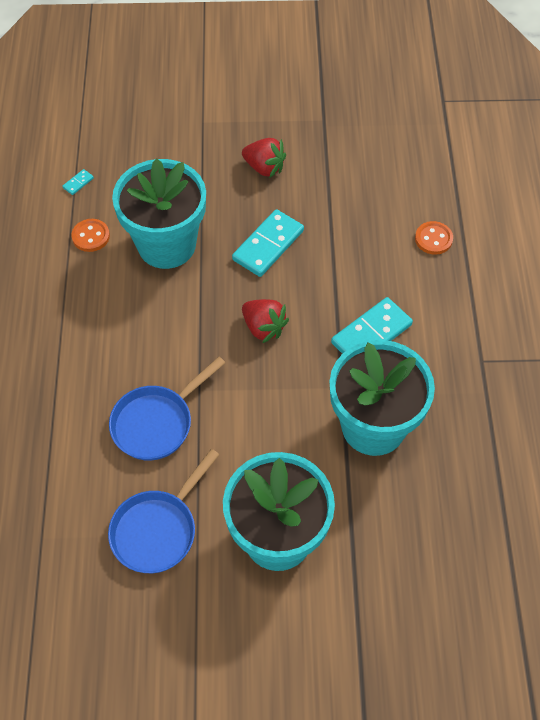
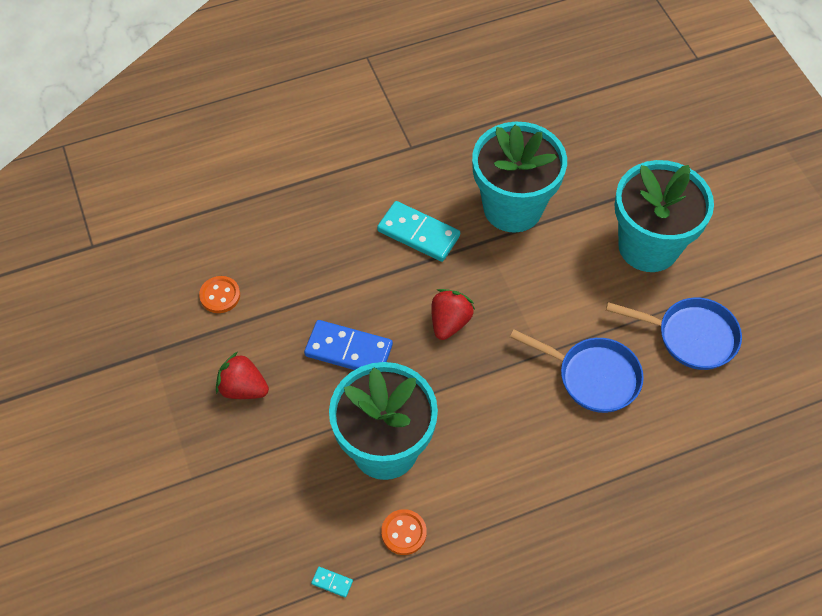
camera: 110 degrees left, 0 degrees up
(264, 167) = (243, 388): red strawberry -> red strawberry turned 75 degrees counterclockwise
(268, 245) = (349, 350): turquoise domino -> blue domino
(433, 239) = (288, 211): orange button -> orange button (220, 295)

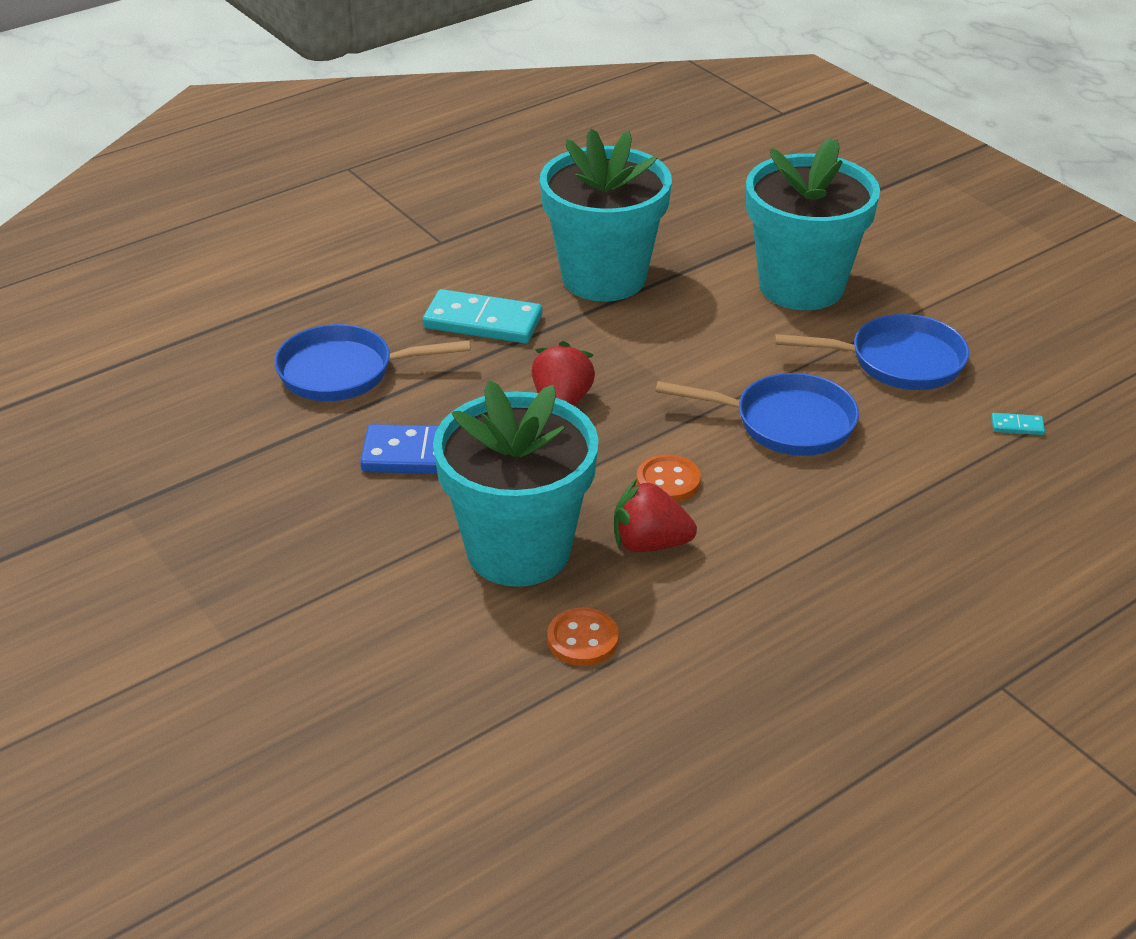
camera: 15 degrees left, 20 degrees down
(220, 295) = (211, 430): orange button -> orange button (668, 481)
(243, 388) = (278, 523): red strawberry -> red strawberry (649, 544)
(315, 261) = (344, 372): none -> blue pan
(332, 582) = (493, 719): turquoise domino -> turquoise domino (1017, 426)

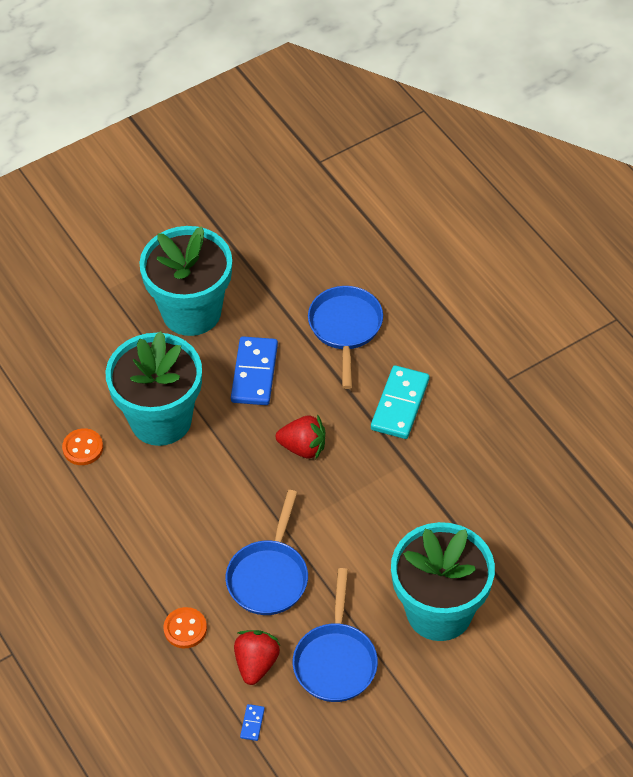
camera: 95 degrees right, 15 degrees up
(603, 278) = (454, 480): turquoise flower pot -> turquoise flower pot (191, 312)
(649, 544) = (157, 486): red strawberry -> red strawberry (256, 663)
(668, 481) = (215, 501): orange button -> orange button (185, 629)
(1017, 426) = (252, 723): turquoise domino -> blue domino

